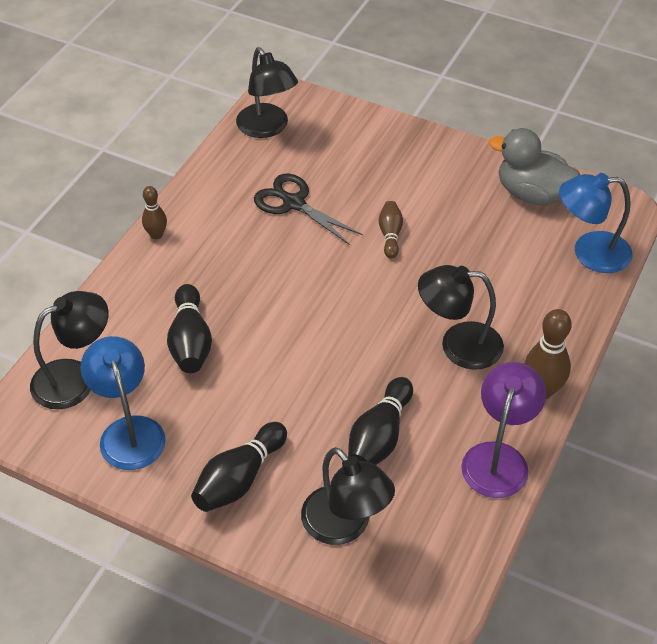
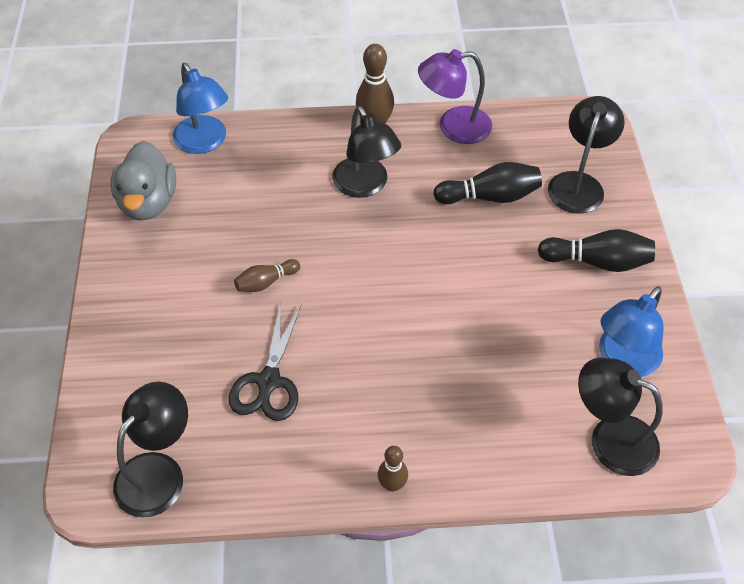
camera: 120 degrees left, 5 degrees up
(190, 342) = (500, 370): black bowling pin -> none

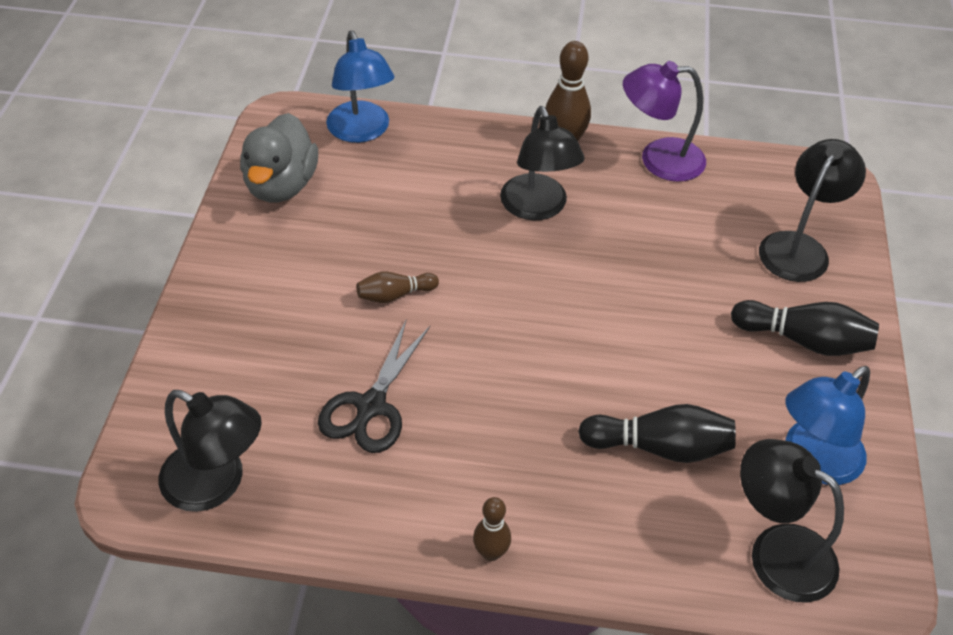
camera: 10 degrees right, 5 degrees down
(158, 472) = (217, 484): black lamp -> black lamp turned 75 degrees clockwise
(490, 196) = (686, 244): black bowling pin -> black bowling pin (660, 447)

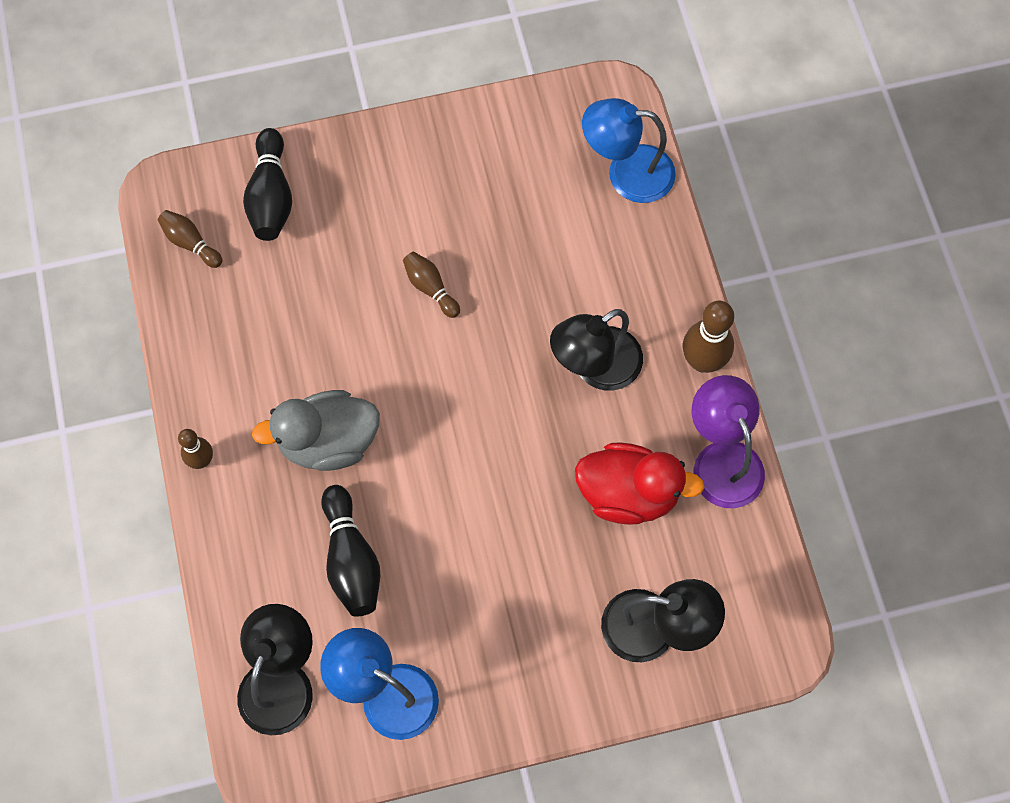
camera: 70 degrees right, 20 degrees up
(217, 484) = (190, 243): black lamp -> brown bowling pin
(281, 185) = (521, 139): grey duck -> grey duck (328, 442)
(361, 131) = (626, 173): blue lamp -> blue lamp turned 45 degrees clockwise
(371, 407) = (303, 319): black scissors -> none
(667, 224) = (628, 493): none -> red duck
(804, 340) = (527, 658): black bowling pin -> black bowling pin (271, 197)

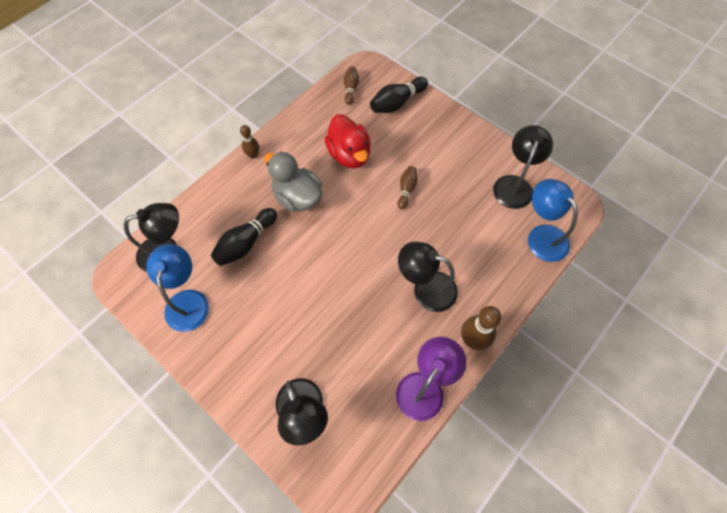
camera: 55 degrees right, 5 degrees down
(529, 146) = (514, 185): none -> black lamp
(628, 493) = (370, 349): red duck -> red duck (349, 155)

